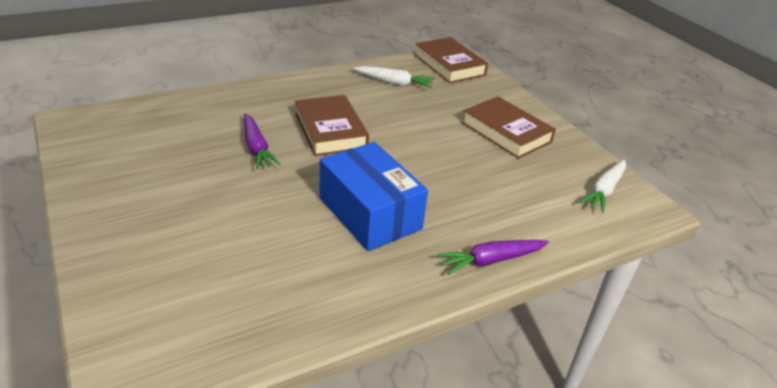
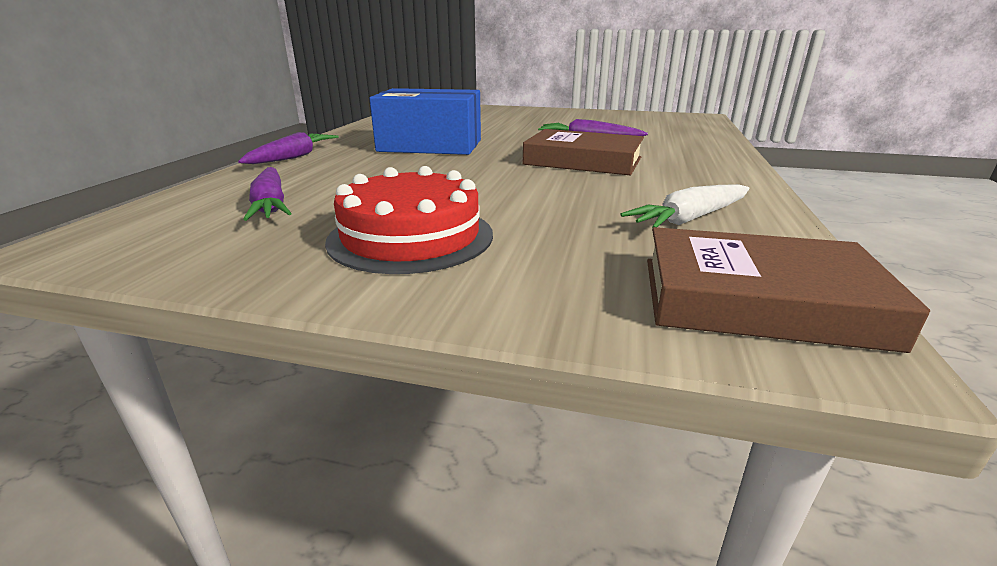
camera: 135 degrees right, 10 degrees down
(506, 132) = (411, 237): brown book -> red cake
(547, 191) = (271, 205): none -> purple carrot
(604, 190) = (170, 235): white carrot -> none

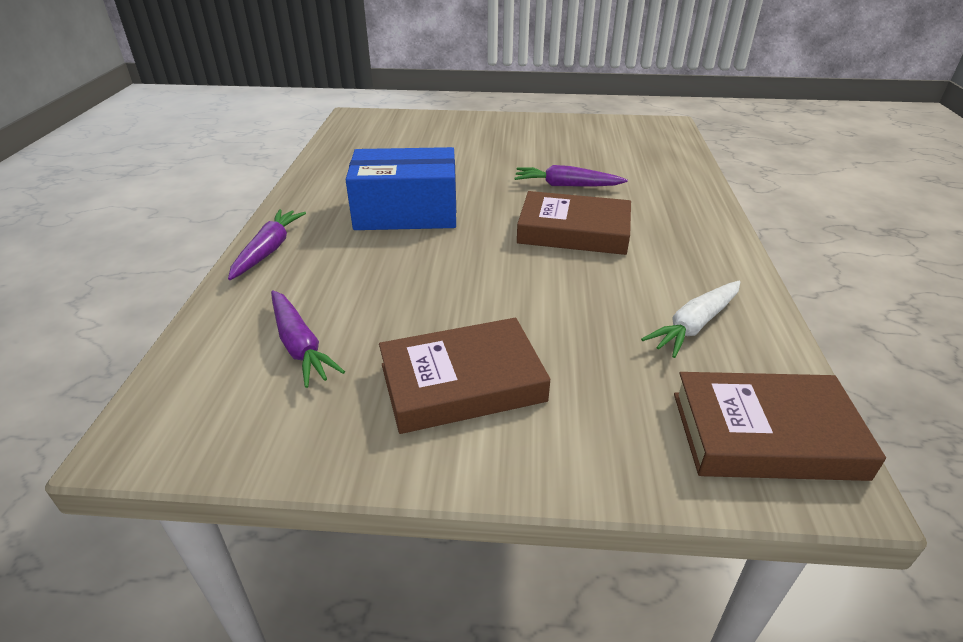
camera: 10 degrees left, 10 degrees up
(411, 237) = (462, 382): red cake -> brown book

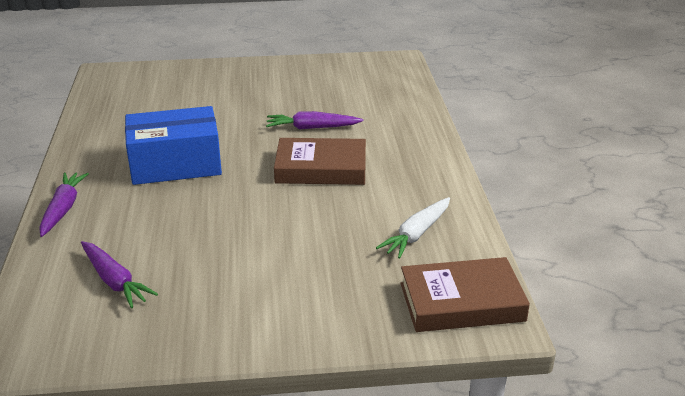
camera: 10 degrees left, 5 degrees down
(462, 382) = (246, 293): brown book -> none

